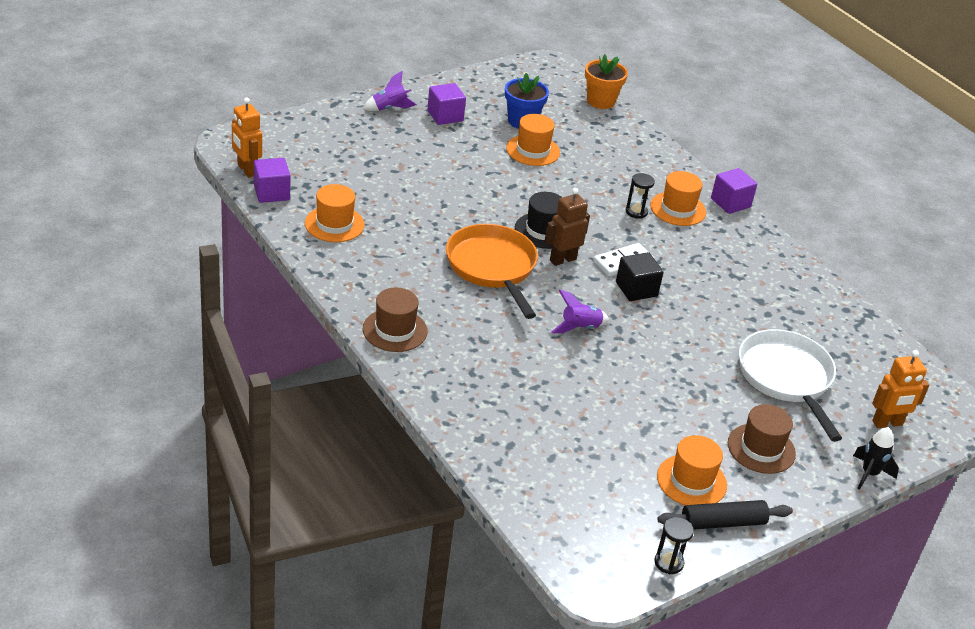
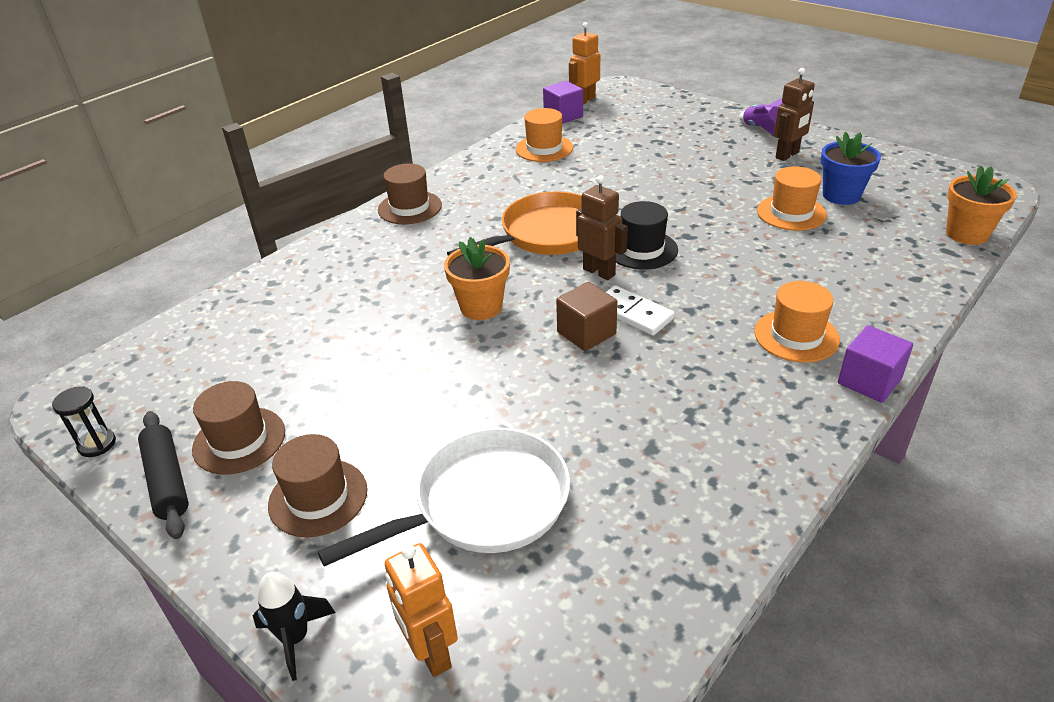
camera: 80 degrees right, 0 degrees up
(445, 116) = (787, 155): purple cube -> brown robot
(580, 328) = (481, 307): purple rocket -> orange flower pot
(636, 212) = (751, 304): black hourglass -> none
(636, 289) = (586, 333): black cube -> brown cube
(691, 481) = (239, 440): orange hat -> brown hat

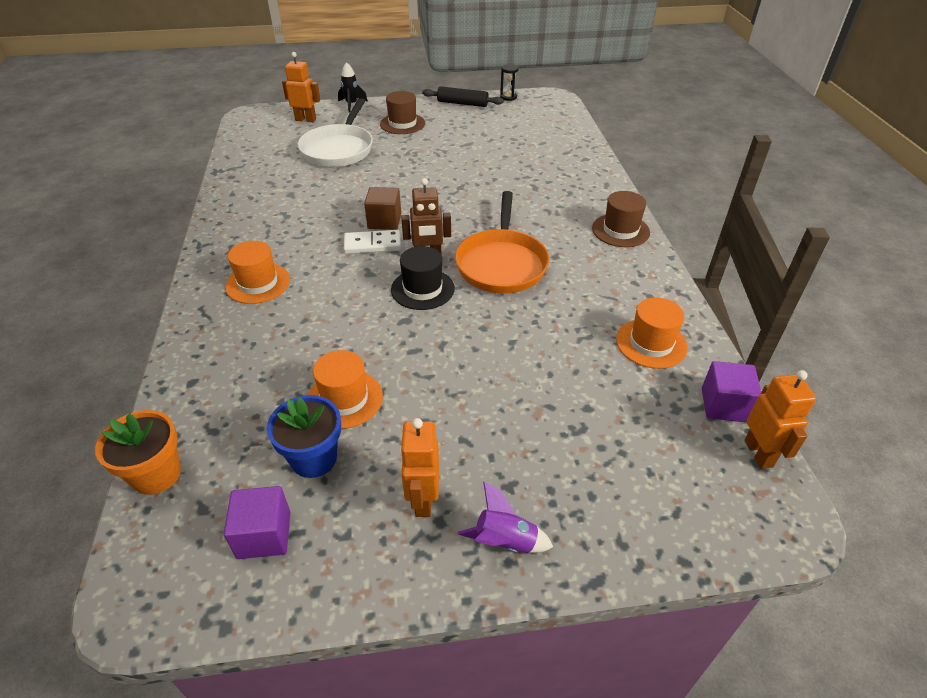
camera: 130 degrees right, 5 degrees up
(239, 440) = (462, 119): brown hat -> none
(481, 307) = (461, 203): orange flower pot -> none
(787, 155) = (423, 500): brown robot -> orange robot
(869, 381) = (195, 278): purple cube -> purple cube (264, 535)

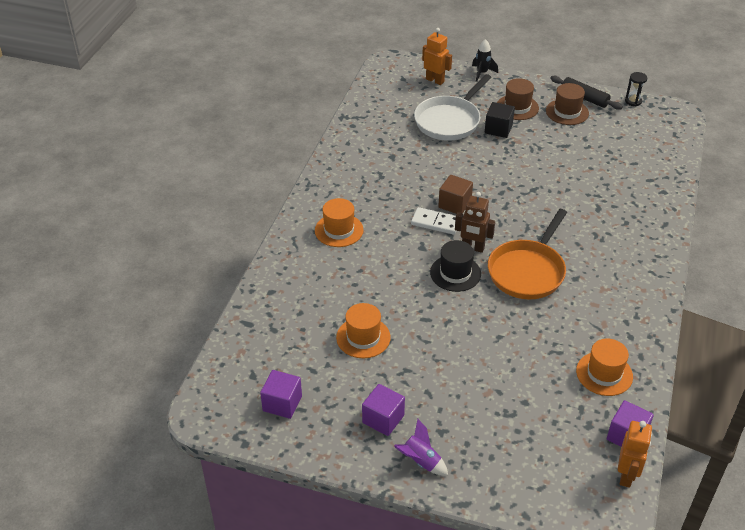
camera: 25 degrees right, 0 degrees up
(156, 474) = (233, 345): orange flower pot -> none
(314, 458) = (328, 369): blue flower pot -> none
(394, 145) = (498, 129): none -> black cube
(423, 500) = (383, 419): orange robot -> purple cube
(620, 230) = (646, 272): brown hat -> brown hat (567, 112)

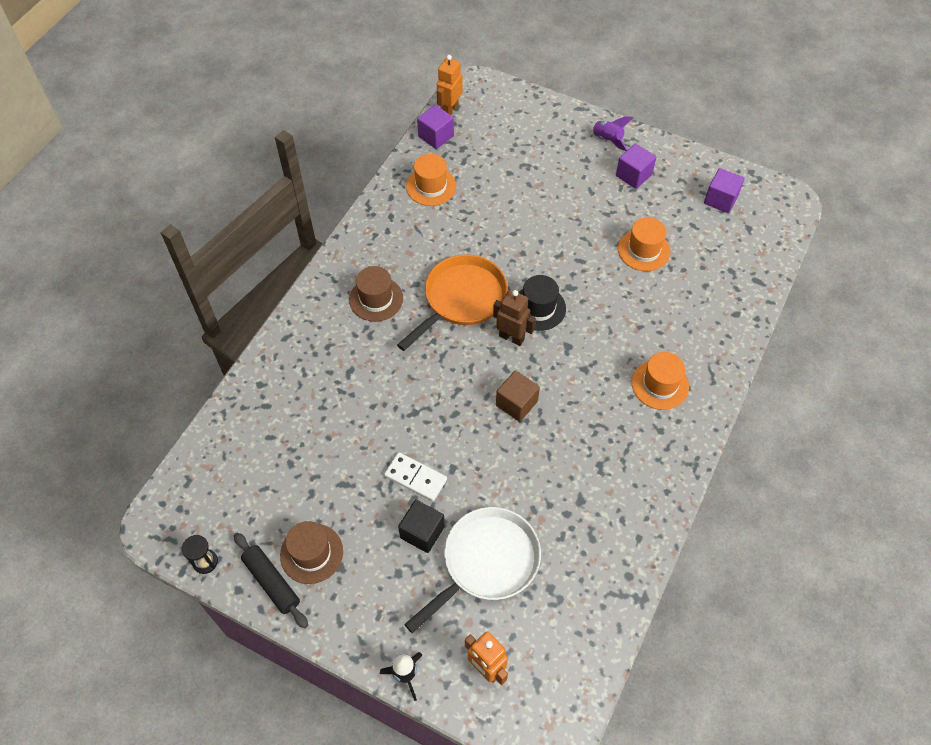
camera: 170 degrees left, 15 degrees up
(435, 223) = (545, 378): white domino -> white domino (415, 478)
(517, 107) = (379, 577): brown hat -> brown hat (376, 299)

